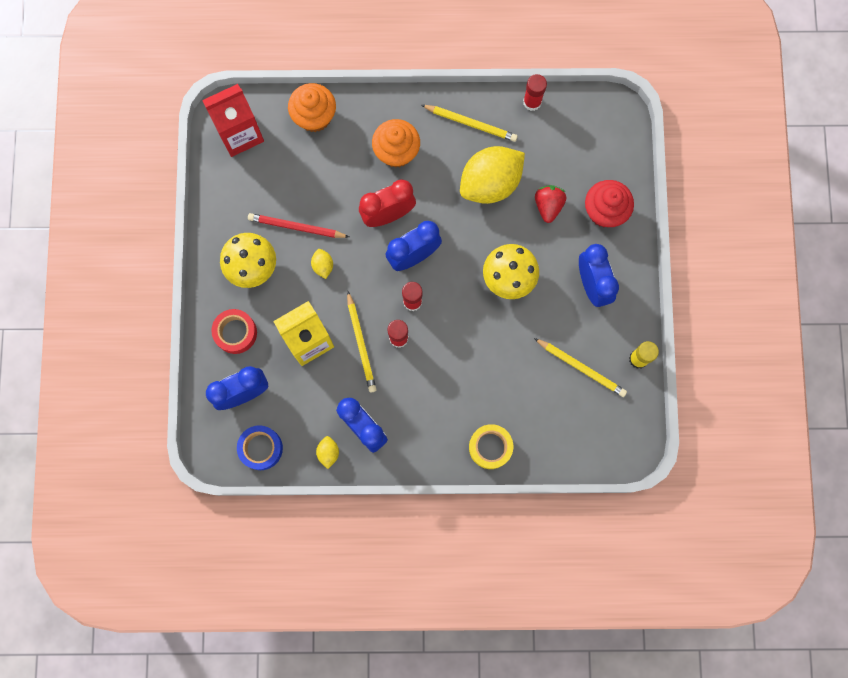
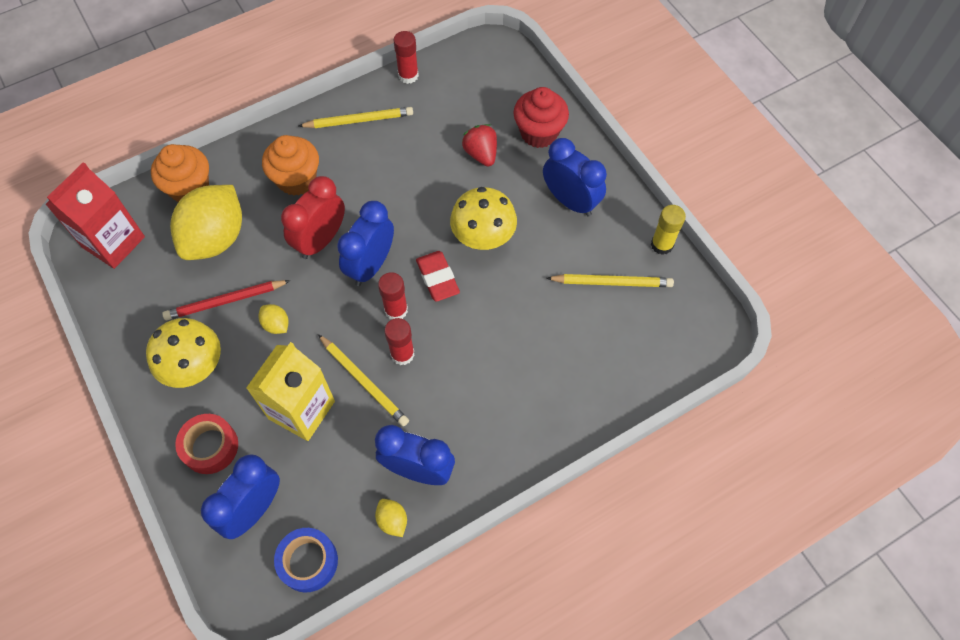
camera: 30 degrees left, 15 degrees down
(456, 293) = (438, 278): none -> red eraser
(490, 183) = (410, 162): yellow lemon -> yellow lemon (216, 238)
(490, 447) = (570, 412): yellow tape -> none

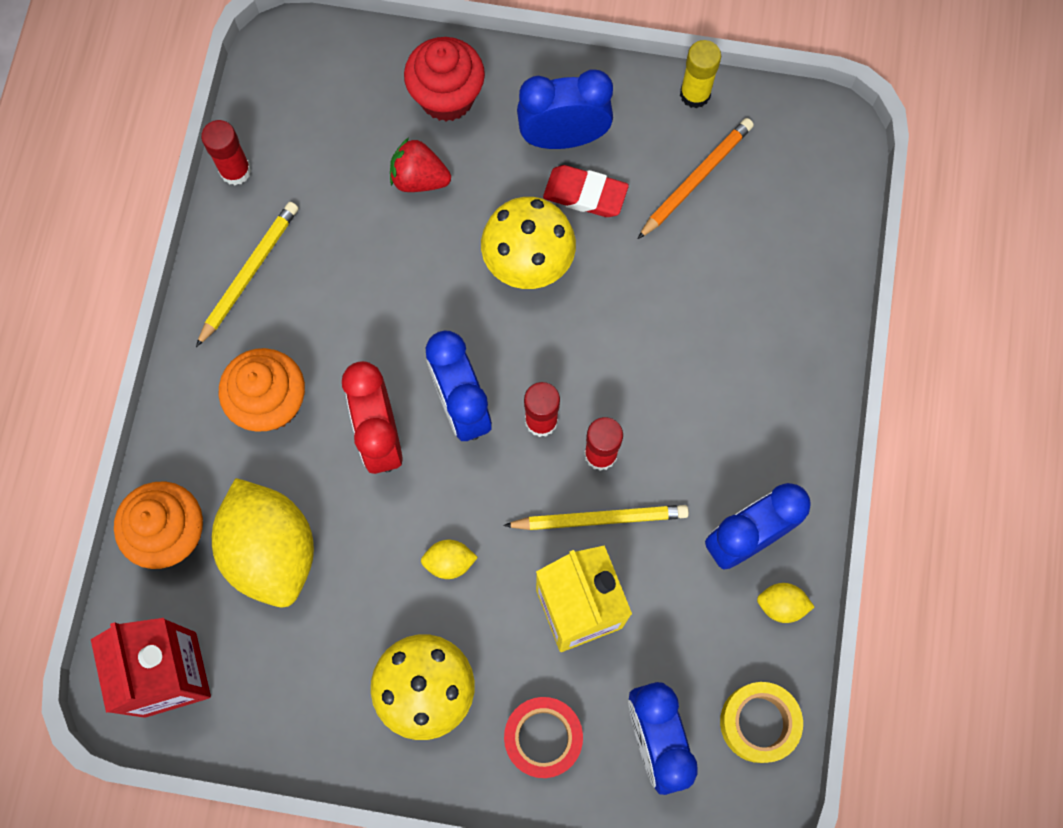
camera: 50 degrees left, 10 degrees up
(225, 301) = (369, 597): red pencil -> none
(308, 561) = (758, 723): blue tape -> yellow tape
(438, 278) = (539, 348): red eraser -> red eraser (585, 194)
(611, 282) = (696, 179): yellow pencil -> orange pencil

